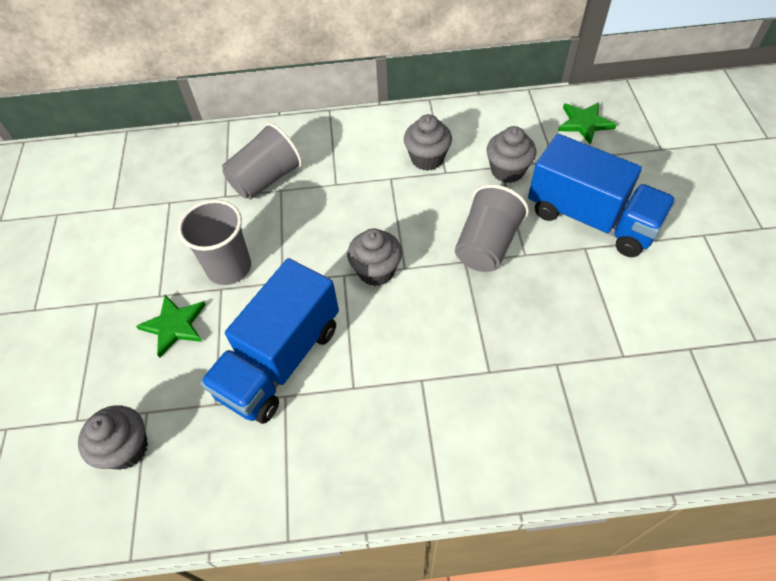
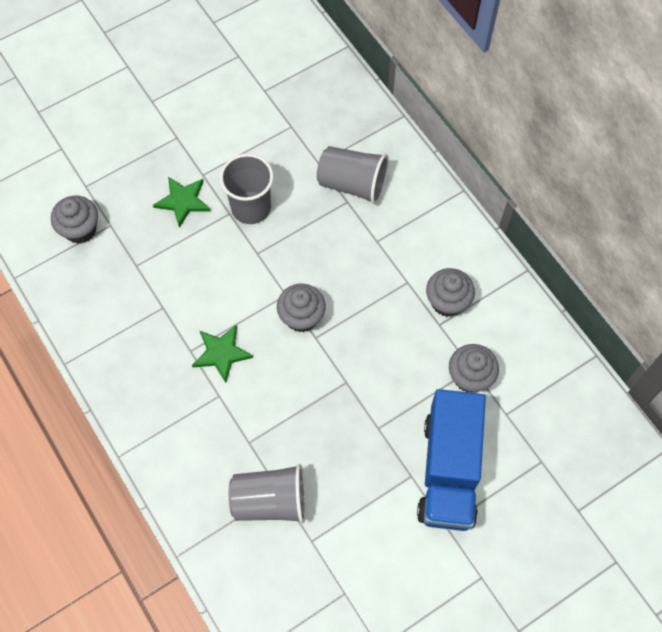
camera: 60 degrees right, 10 degrees up
(280, 360) = (189, 289): blue truck -> none
(486, 245) = (372, 392): grey cup -> grey cup (270, 501)
(584, 123) = (574, 425): green star -> green star (221, 353)

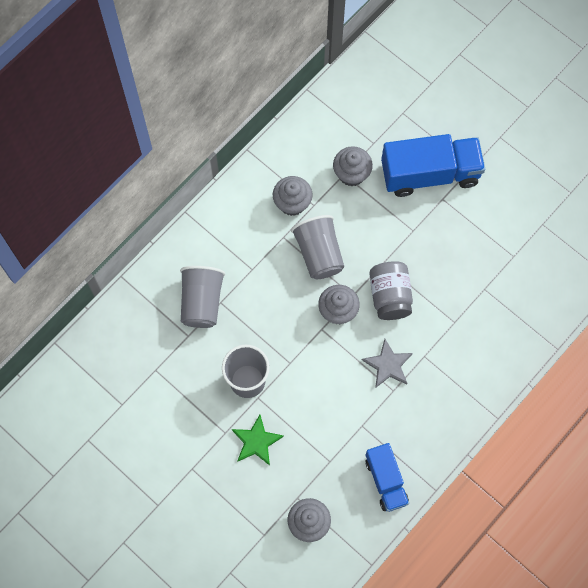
camera: 105 degrees left, 5 degrees up
(94, 315) = (386, 481): none -> blue truck
(221, 353) = (388, 365): green star -> grey star
(270, 501) = (494, 293): grey cup -> grey cup (319, 253)
(302, 378) = (390, 296): none -> grey jar

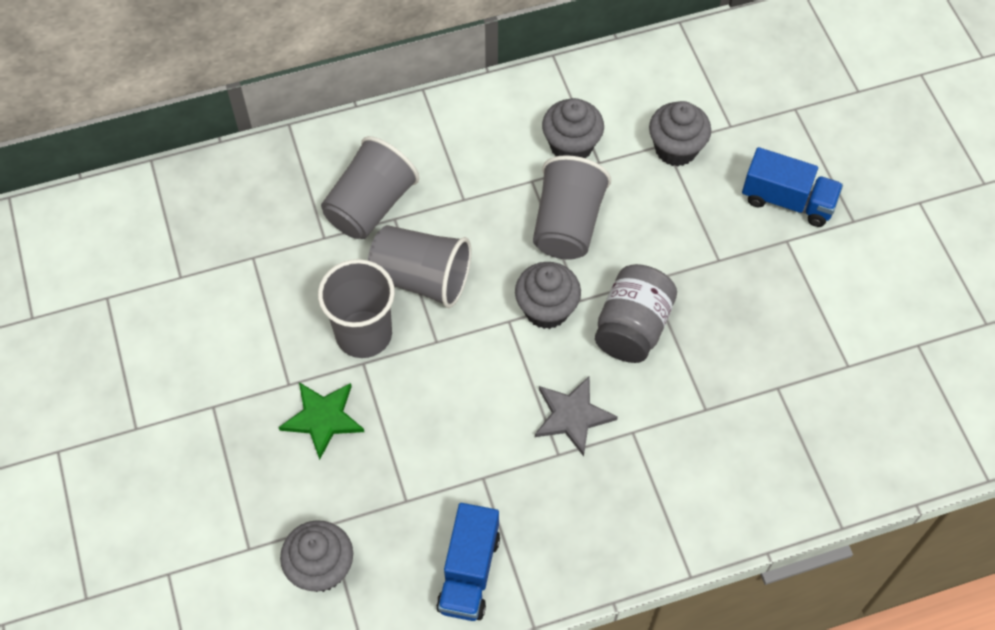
camera: 30 degrees right, 10 degrees down
(258, 330) = (421, 278): none -> grey cup
(430, 174) = (787, 200): blue truck -> blue truck, size x0.60

